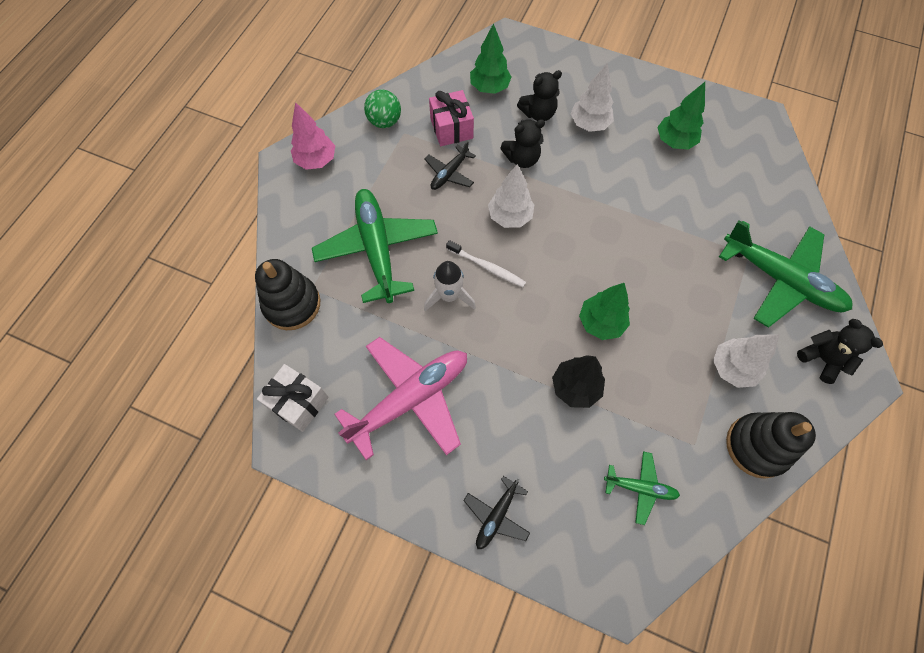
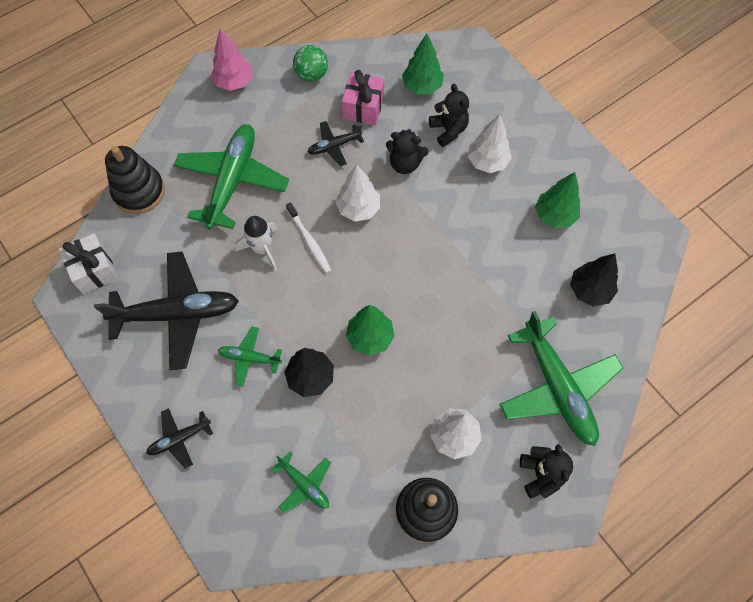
camera: 30 degrees right, 0 degrees up
(411, 398) = (177, 314): pink plane -> black plane
(508, 401) = (249, 358): none -> green plane
(538, 113) = (448, 130): black teddy bear -> black teddy bear turned 120 degrees counterclockwise
(746, 188) = (589, 290): none -> black tree

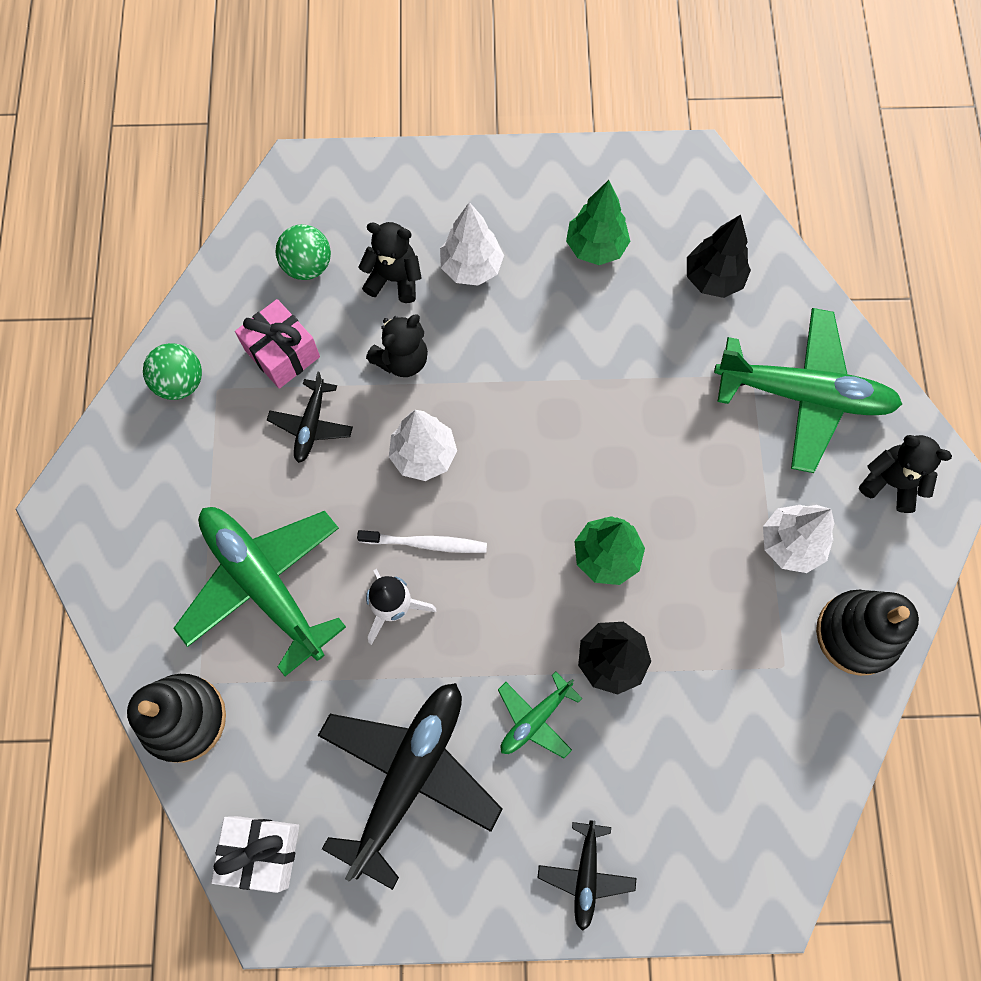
camera: 55 degrees left, 5 degrees up
(234, 82) = (110, 487): pink tree -> none
(305, 485) = (742, 754): green plane -> none
(422, 86) = (307, 266): green tree -> green ball

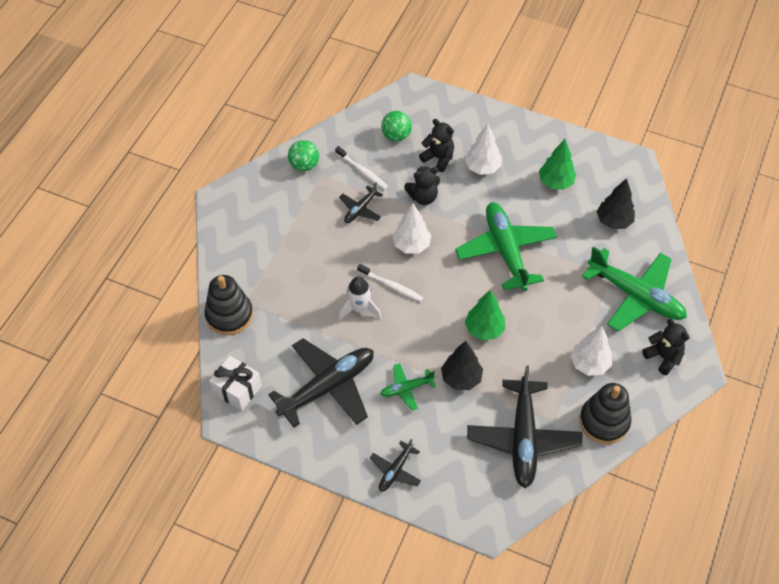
camera: 25 degrees right, 15 degrees down
(263, 584) = (299, 271): green plane -> green plane (505, 250)
(282, 353) = (362, 171): pink gift -> white toothbrush
(753, 721) = (523, 439): none -> black plane

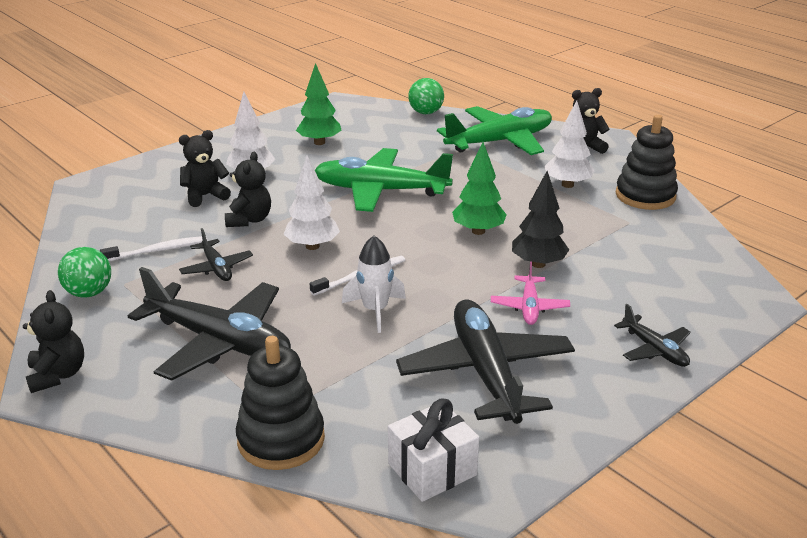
camera: 65 degrees left, 25 degrees down
(232, 196) = (57, 375): none -> black teddy bear
(396, 136) = (135, 213): green ball -> green ball (426, 113)
(406, 389) = (529, 307): green plane -> pink plane
(523, 439) = (646, 246): black plane -> black plane (220, 341)
(614, 221) = (399, 128): black tree -> none

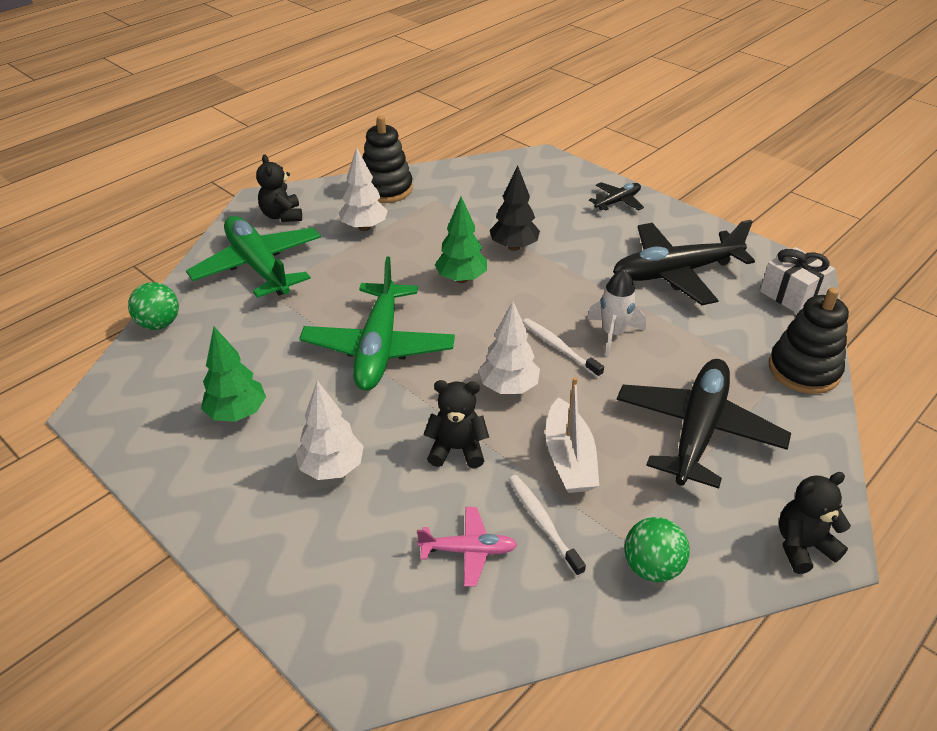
camera: 95 degrees left, 10 degrees up
(205, 196) = (396, 506): black teddy bear -> none
(217, 268) = (569, 458): black plane -> white boat
(529, 307) = (581, 252): pink plane -> pink plane (469, 550)

